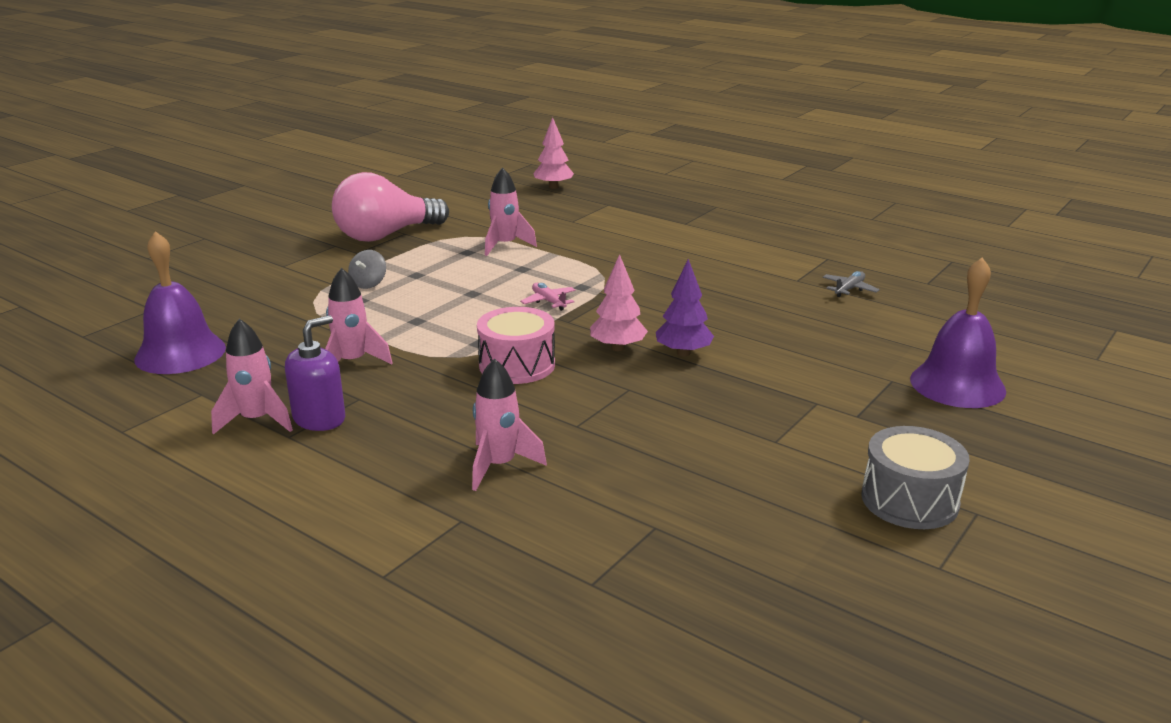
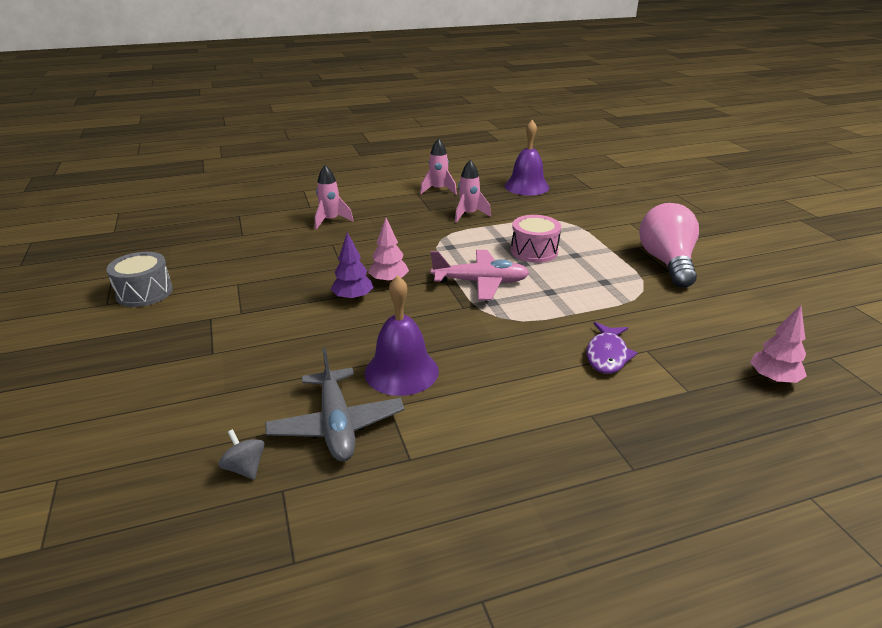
camera: 125 degrees right, 5 degrees up
(319, 419) = (422, 200): purple soap dispenser -> none
(368, 284) = (573, 238): grey spinning top -> grey spinning top (245, 468)
(505, 245) = (605, 299): pink rocket -> none
(517, 365) = (410, 248): pink drum -> pink drum (534, 251)
(549, 302) = (480, 282): pink plane -> pink plane, size x2.13
(601, 230) = (607, 355): none -> purple fish
(849, 289) = (336, 425): grey plane -> grey plane, size x2.13
(957, 384) = (165, 375): purple bell -> purple bell (401, 371)

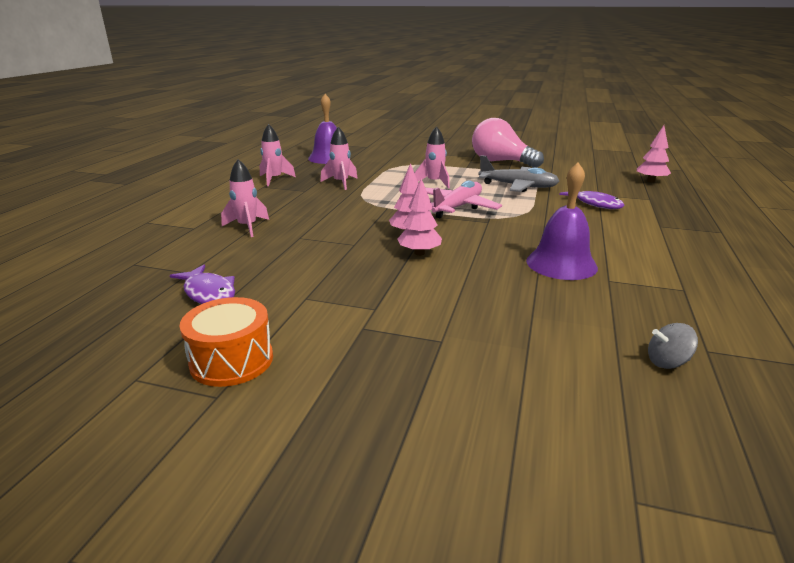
camera: 55 degrees left, 5 degrees down
(144, 292) = (232, 360): grey drum -> orange drum
(219, 252) = (208, 293): none -> purple fish
(336, 425) = (622, 306): grey plane -> grey plane (518, 186)
(353, 298) = (419, 253): purple tree -> pink tree
(534, 251) = (434, 183): pink drum -> pink rocket

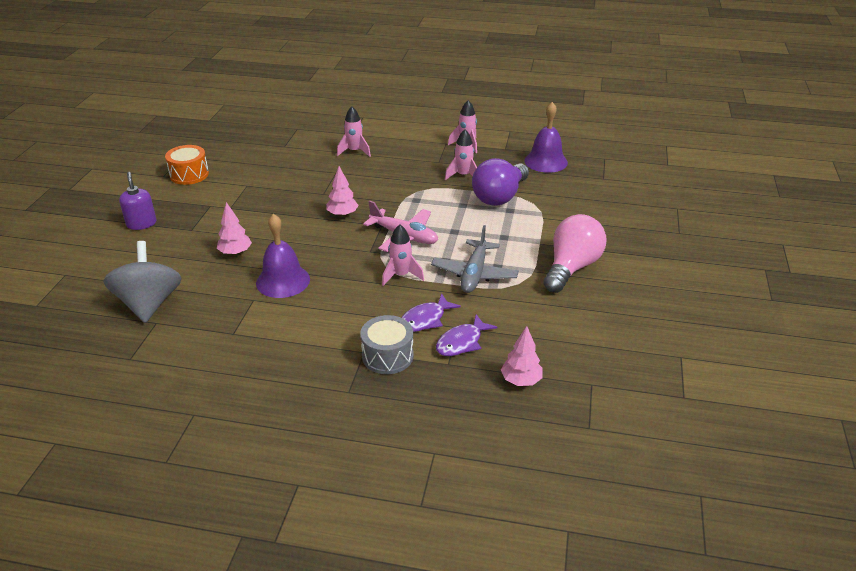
camera: 85 degrees right, 10 degrees up
(208, 293) = (257, 156): purple fish -> purple fish (462, 342)
(387, 173) = (499, 197): none -> purple light bulb
(417, 403) = (141, 224): none -> purple soap dispenser
(419, 253) = (306, 220): pink tree -> pink tree (235, 253)
(434, 183) = (475, 223): pink rocket -> pink rocket (401, 275)
(658, 217) = (387, 356): none -> grey drum
(667, 362) = (149, 304): grey spinning top -> grey spinning top, size x2.44

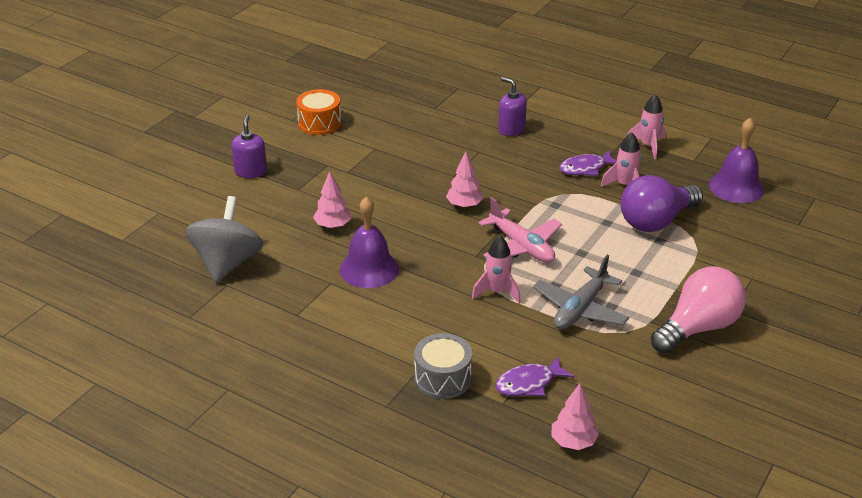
camera: 20 degrees right, 0 degrees up
(354, 151) = (511, 129): pink rocket -> purple soap dispenser
(425, 319) = (501, 348): purple fish -> purple fish (586, 168)

